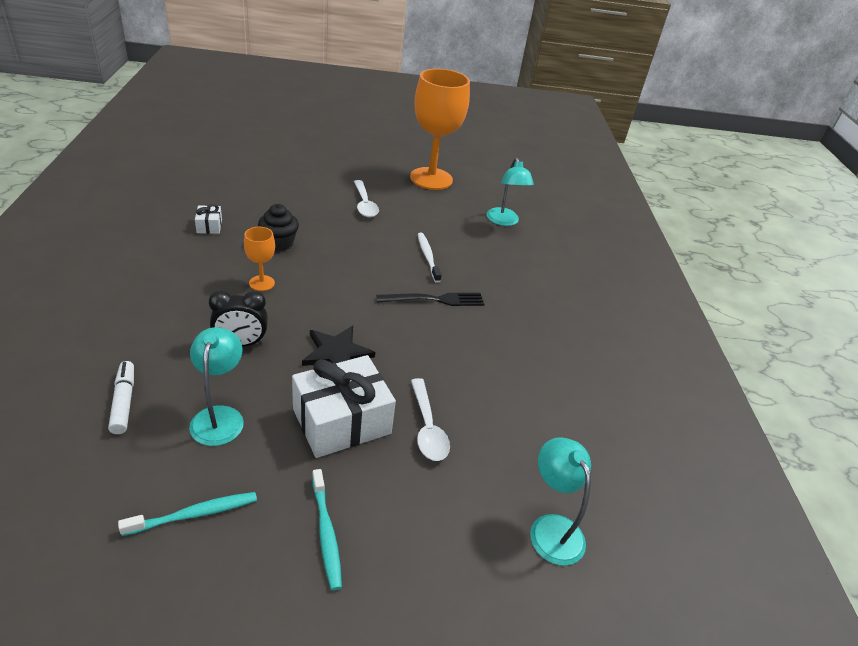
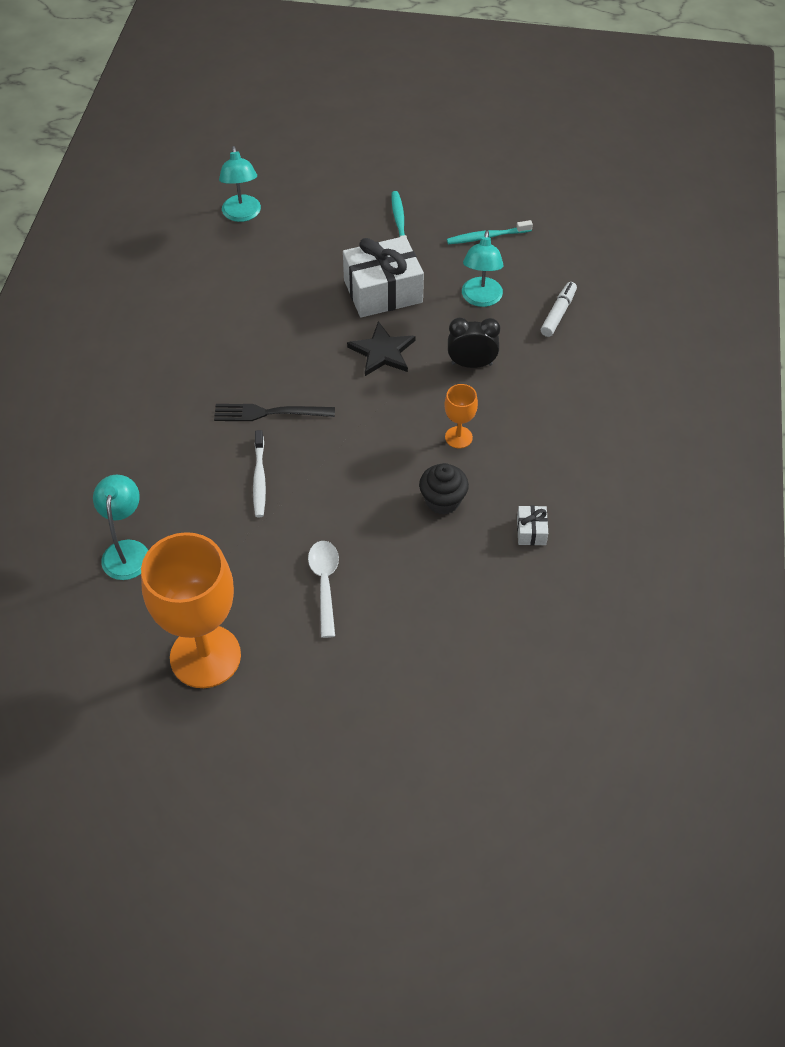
camera: 165 degrees left, 15 degrees up
(124, 402) = (558, 313): white marker -> white marker turned 150 degrees counterclockwise
(427, 427) = (313, 283): white spoon -> none

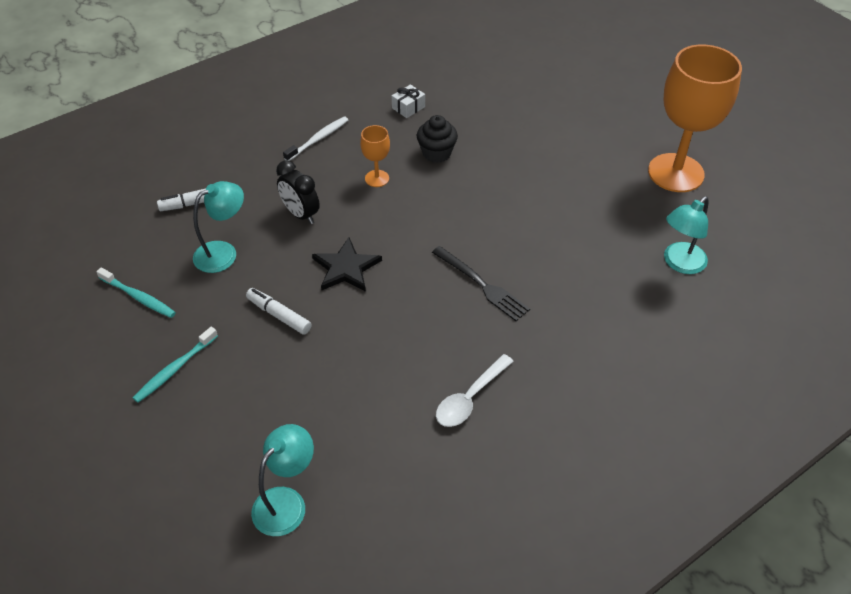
camera: 135 degrees left, 5 degrees down
(259, 479) = (539, 245): white toothbrush -> white toothbrush (318, 139)
(324, 584) = (562, 161): white spoon -> white spoon (470, 398)
(383, 291) = (279, 315): white gift -> white marker

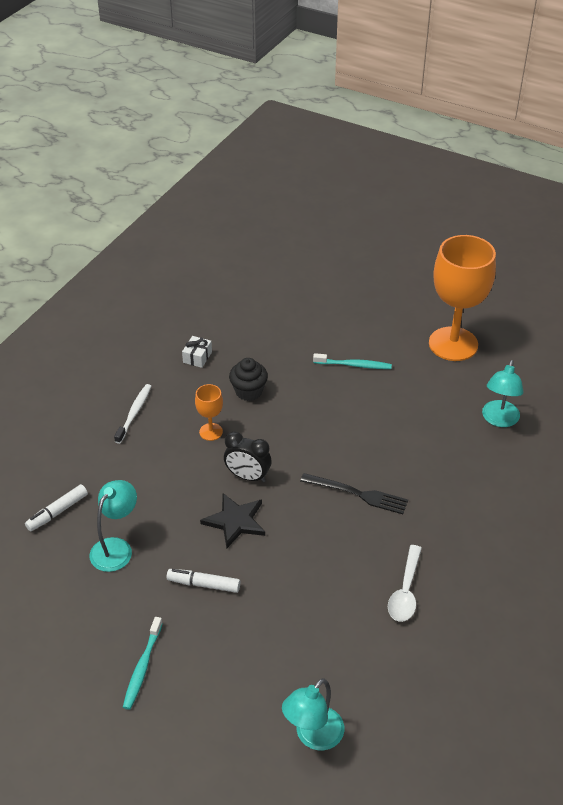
camera: 25 degrees left, 5 degrees down
(138, 297) = (64, 617): turquoise toothbrush -> turquoise toothbrush (354, 365)
(286, 502) = (313, 736): turquoise lamp -> turquoise lamp turned 150 degrees counterclockwise
(300, 214) = (164, 488): black clock -> black clock (248, 476)

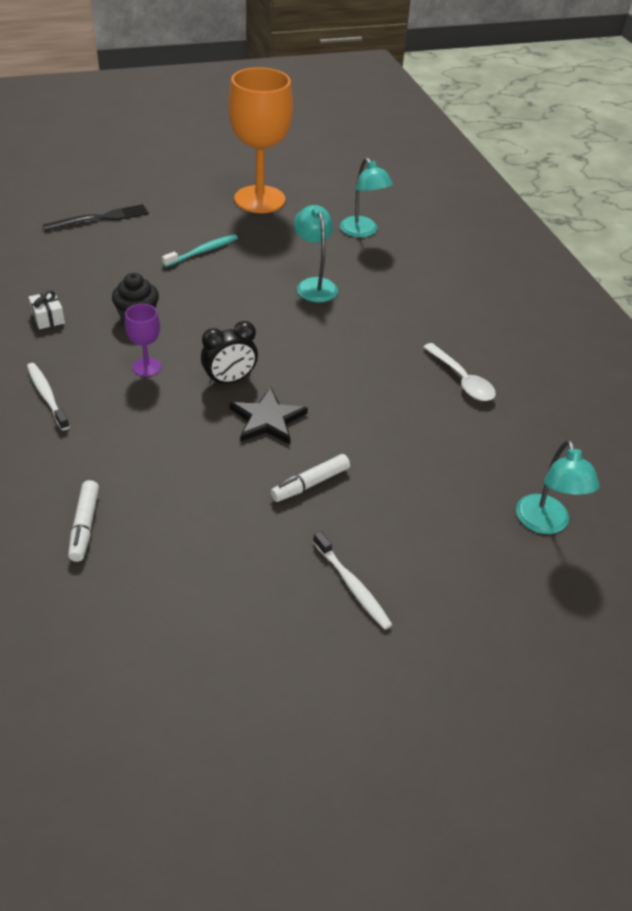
camera: 50 degrees left, 0 degrees up
(116, 548) = (190, 513): turquoise lamp -> turquoise lamp (314, 285)
(142, 667) = (352, 586): turquoise toothbrush -> white toothbrush
(211, 432) = (146, 367): orange goblet -> purple goblet
(358, 494) = (335, 338): black fork -> black fork (101, 218)

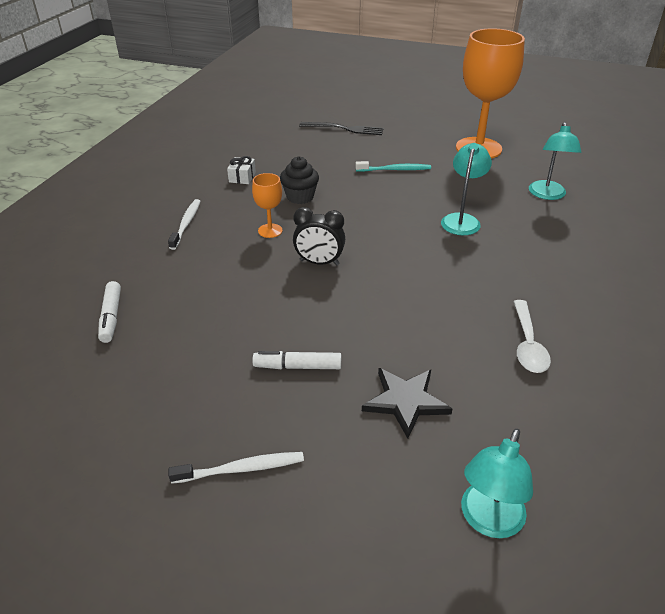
camera: 40 degrees right, 5 degrees down
(84, 526) = (111, 317): white marker -> white marker turned 45 degrees counterclockwise
(146, 367) = (270, 231): purple goblet -> orange goblet
(267, 419) = (317, 302): black star -> black star (405, 401)
(352, 586) = (241, 469): white toothbrush -> white toothbrush turned 105 degrees counterclockwise

